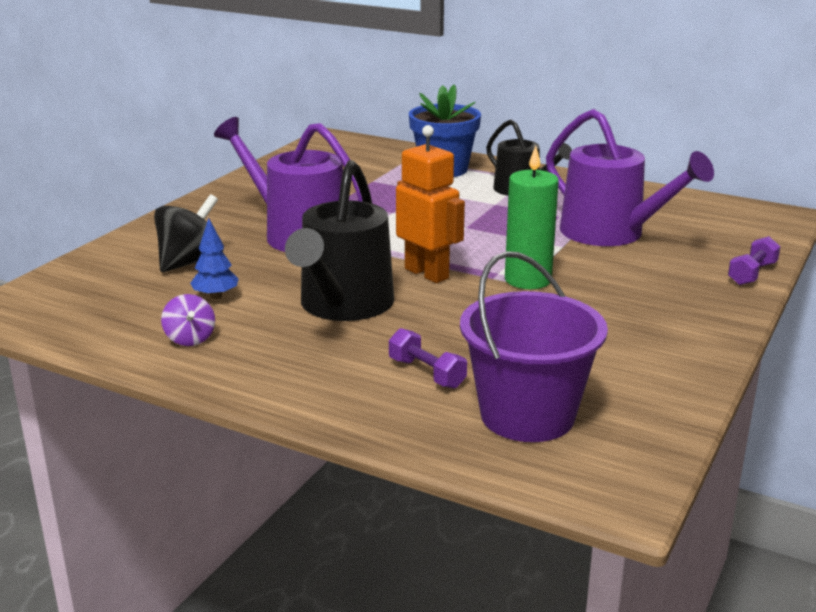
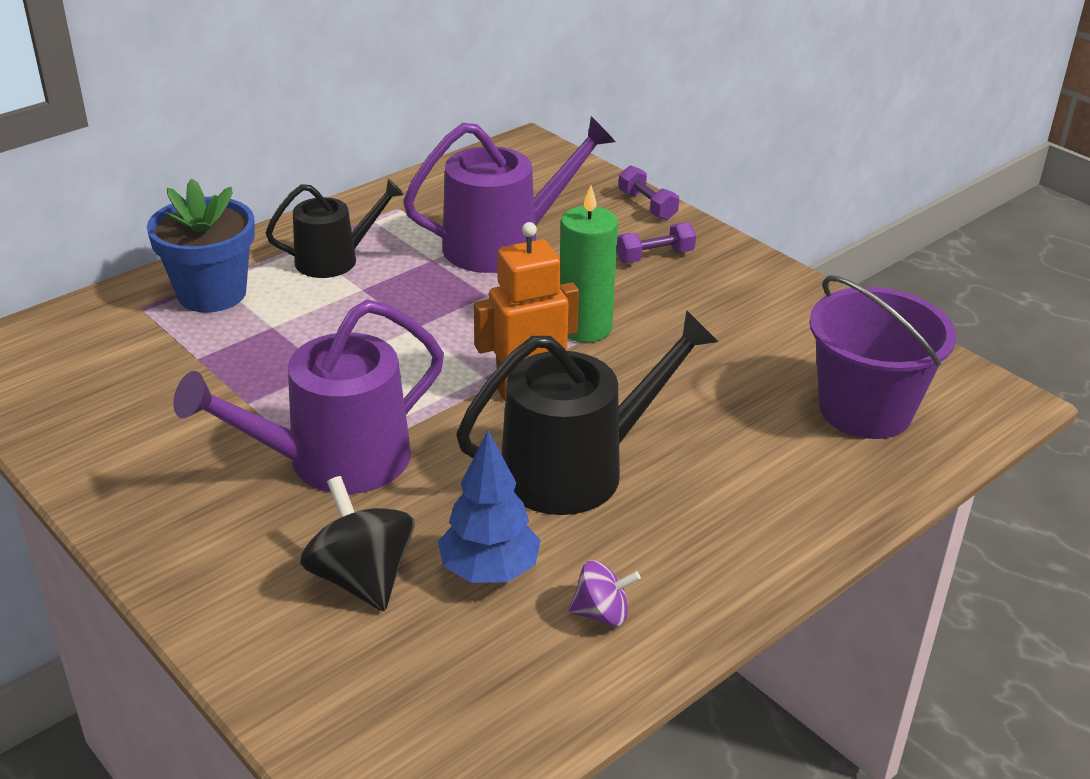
camera: 70 degrees left, 10 degrees up
(216, 296) = (489, 571): blue tree -> blue tree, size x1.52
(343, 305) = (576, 469): black watering can -> black watering can turned 60 degrees counterclockwise
(427, 373) = (764, 448): purple dumbbell -> purple dumbbell (654, 256)

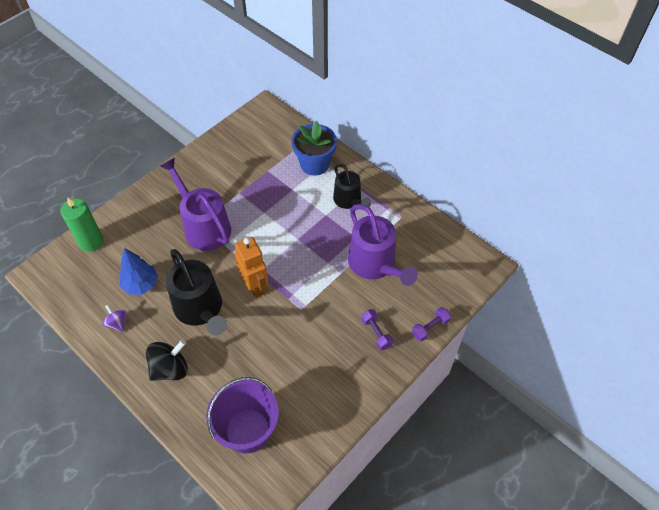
camera: 85 degrees right, 20 degrees up
(361, 578) = (139, 246): black spinning top -> black spinning top (170, 369)
(585, 328) = (305, 305): green candle -> green candle (91, 242)
(602, 613) = (117, 323): purple spinning top -> purple spinning top turned 150 degrees clockwise

